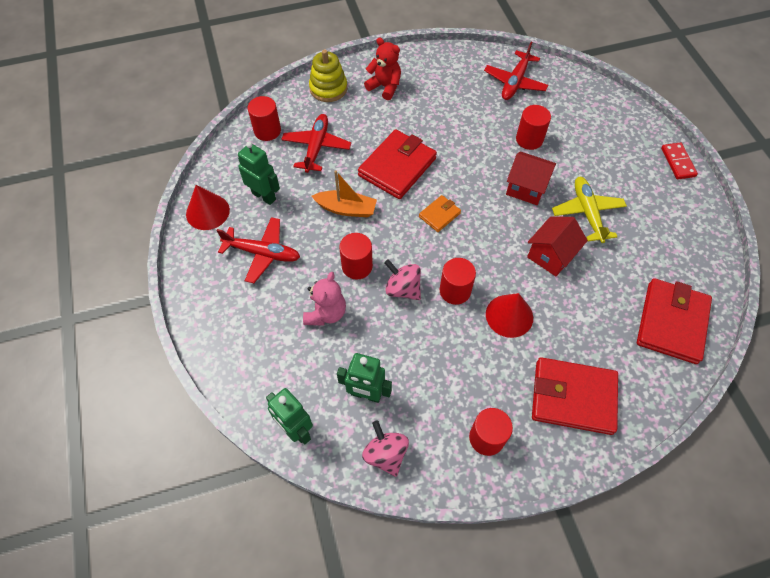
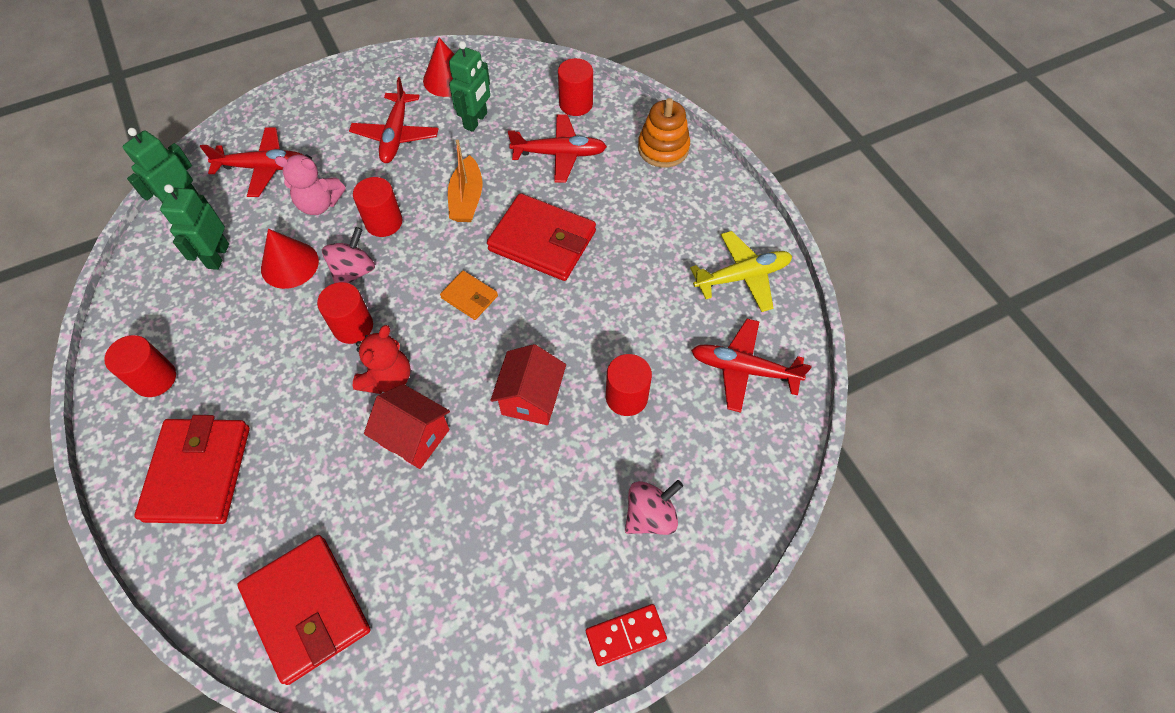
camera: 80 degrees right, 0 degrees up
(270, 359) = (264, 168): none -> red plane
(328, 88) = (663, 148): yellow stacking toy -> orange stacking toy
(385, 87) = (684, 207): red teddy bear -> red teddy bear (388, 378)
(385, 454) = (147, 283): pink spinning top -> pink spinning top (650, 515)
(509, 315) = (317, 391): red cone -> red cone (289, 264)
(587, 213) = (496, 485): yellow plane -> yellow plane (742, 276)
(671, 322) = (307, 609): red wallet -> red wallet turned 45 degrees clockwise

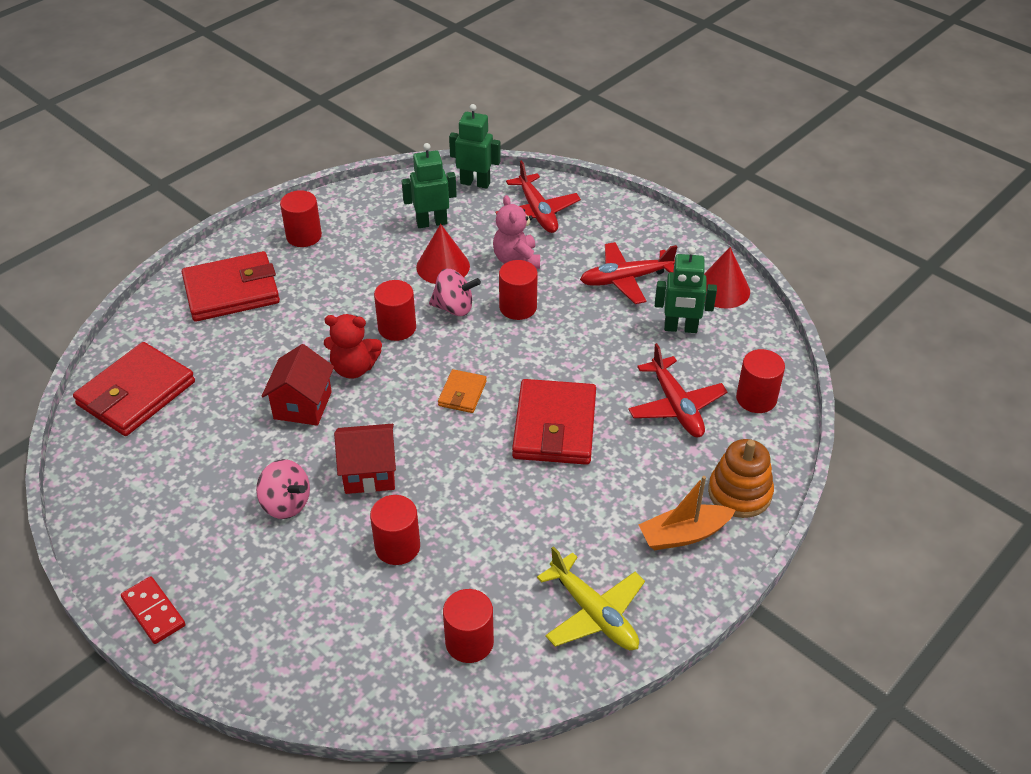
camera: 70 degrees right, 15 degrees down
(467, 199) = (576, 354): orange boat -> orange boat (684, 534)
(650, 515) = (274, 600): pink spinning top -> pink spinning top (286, 504)
(743, 369) = (469, 642): red plane -> red cylinder

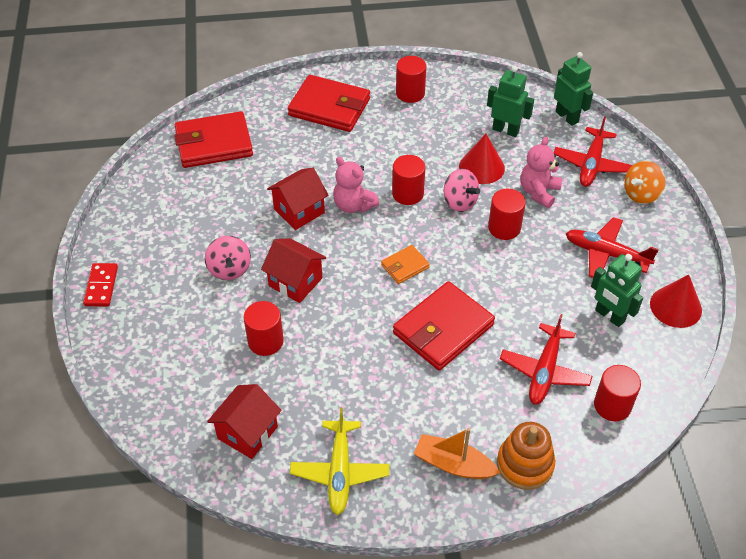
camera: 40 degrees right, 5 degrees up
(354, 368) = (353, 205): red teddy bear -> pink teddy bear
(469, 642) = (247, 432): red cylinder -> red house
(603, 215) = (641, 194): none -> orange spinning top

